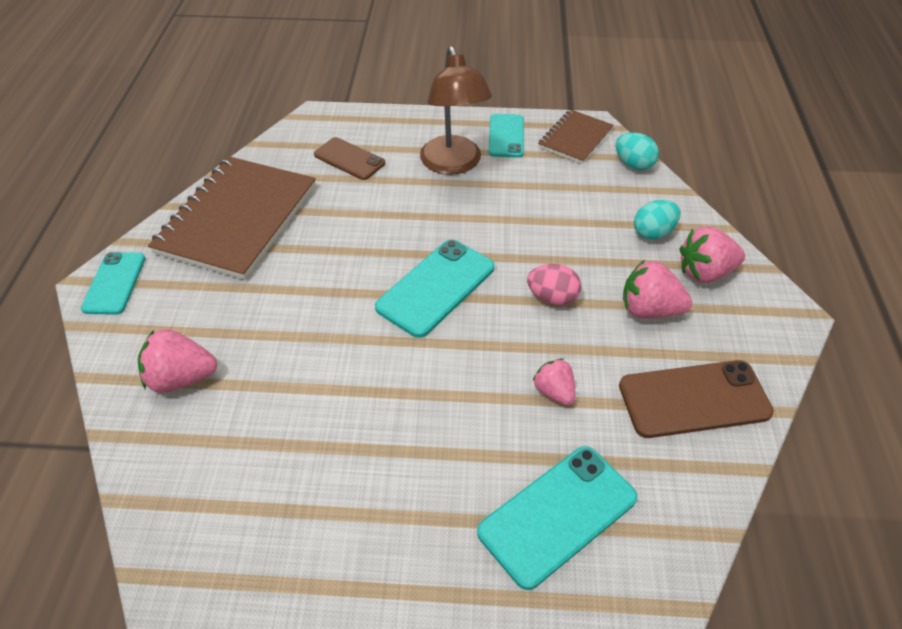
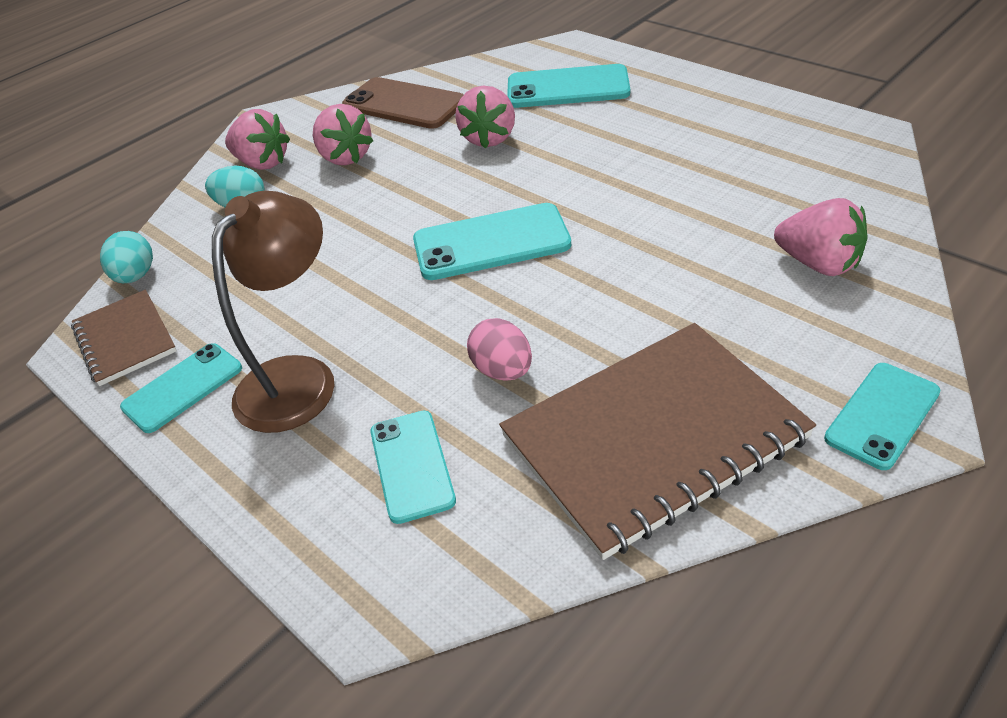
camera: 135 degrees left, 5 degrees down
(349, 159) = (412, 465): brown phone -> turquoise phone
(552, 297) = (403, 193): pink egg -> pink egg (503, 370)
(554, 392) = (489, 138): pink strawberry -> pink strawberry, size x1.56
(575, 138) = (125, 339): brown notebook -> brown notebook turned 75 degrees clockwise

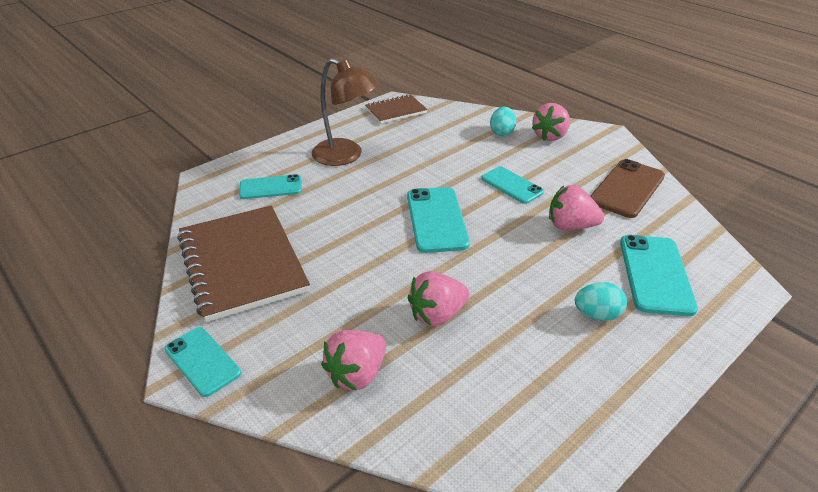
camera: 90 degrees right, 5 degrees down
(136, 276) = (445, 108): turquoise egg -> turquoise egg (597, 315)
(183, 388) = (354, 127): turquoise phone -> turquoise phone (512, 185)
(345, 157) = (552, 165): pink strawberry -> pink strawberry (437, 315)
(503, 370) = (319, 217): pink egg -> none

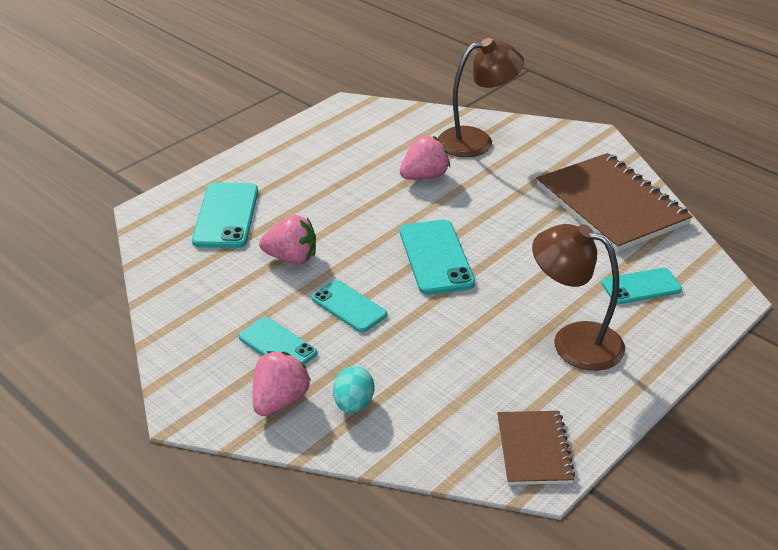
camera: 175 degrees right, 0 degrees up
(202, 361) = (590, 142): turquoise phone -> turquoise phone (277, 345)
(357, 374) = (476, 141): pink strawberry -> brown lamp
(396, 111) = (533, 449): brown notebook -> brown notebook turned 60 degrees counterclockwise
(597, 315) = (292, 183): turquoise egg -> none
(627, 188) = (206, 310): brown phone -> none

